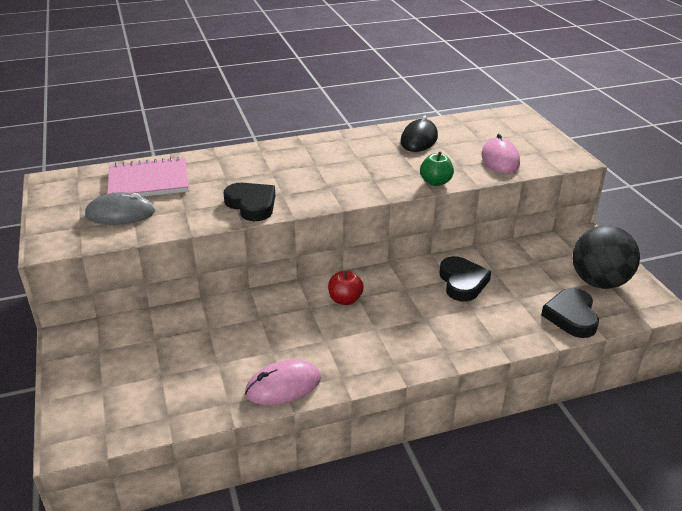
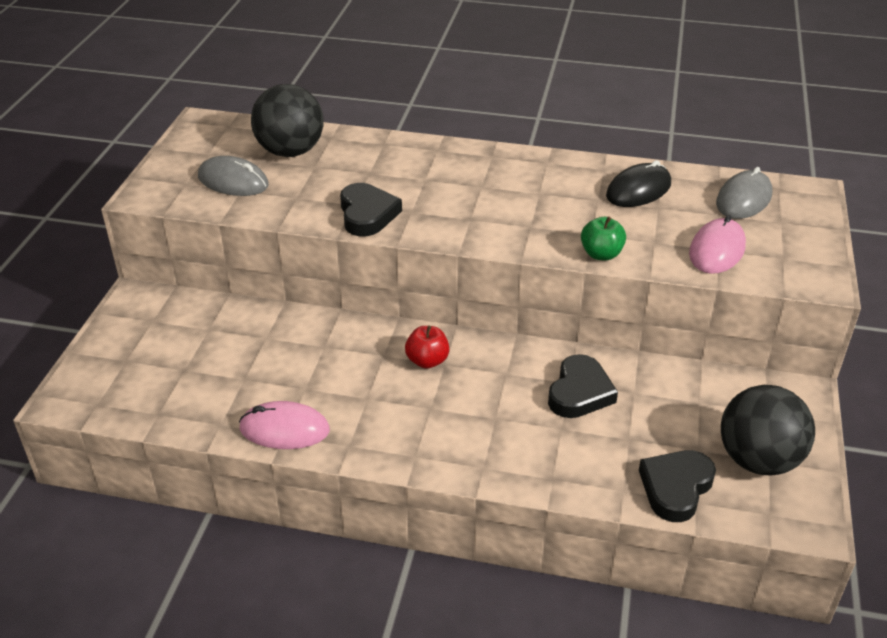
camera: 30 degrees right, 5 degrees up
(148, 181) = (290, 152): pink notebook -> black ball
(485, 127) = (743, 199): none -> grey mouse

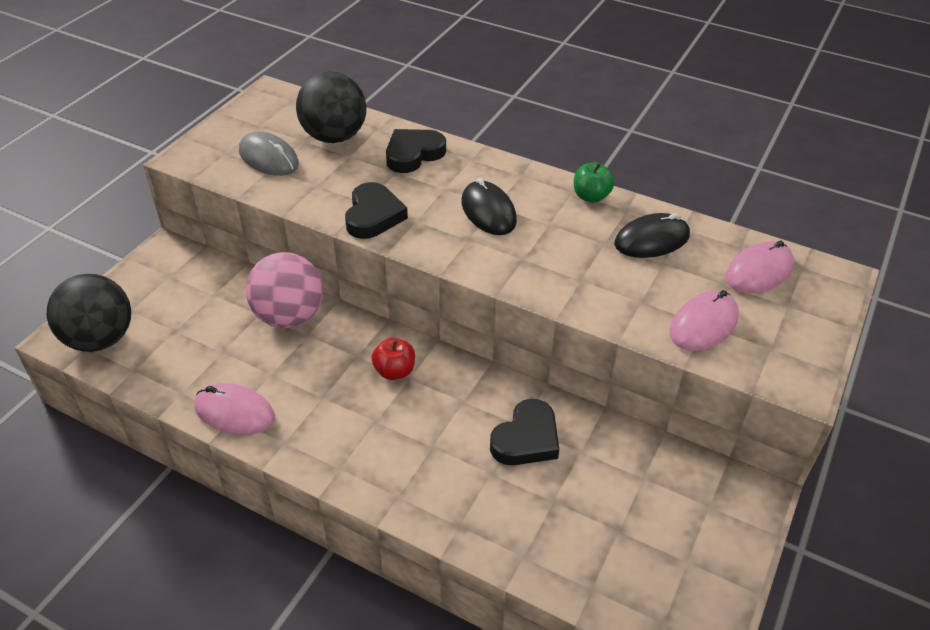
camera: 15 degrees right, 5 degrees up
(298, 333) = (289, 316): none -> pink ball
(476, 192) = (488, 211): none -> black mouse
(601, 254) = (580, 304): green apple -> green apple (591, 196)
(675, 488) = (578, 568): black heart -> black heart (413, 154)
(743, 199) = (758, 271): grey mouse -> pink mouse
(758, 460) = (677, 559): black ball -> black ball (100, 339)

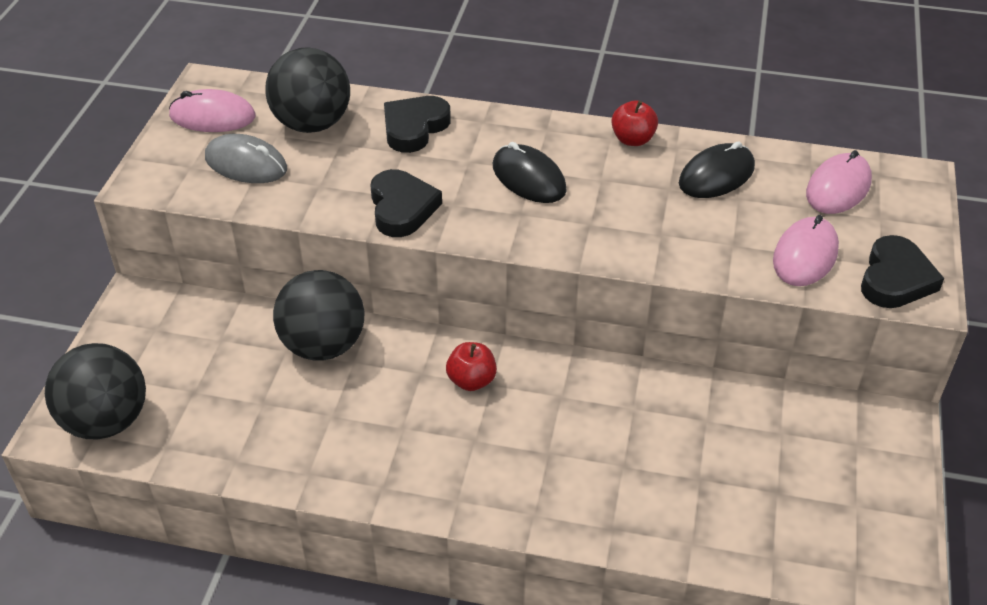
camera: 15 degrees left, 0 degrees up
(234, 412) = (309, 467): pink mouse -> pink mouse (212, 116)
(289, 316) = (323, 345): pink ball -> black ball
(526, 439) = (645, 420): black heart -> black heart (895, 279)
(591, 196) = (632, 139): green apple -> red apple

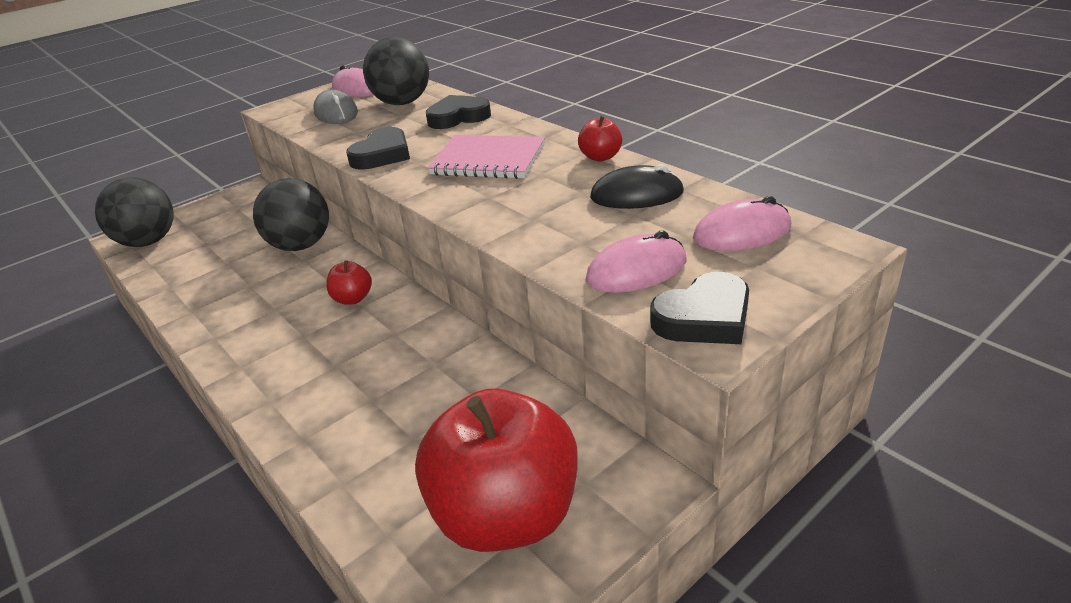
camera: 40 degrees right, 10 degrees down
(528, 178) = (488, 160): black mouse -> pink notebook
(834, 496) = (505, 515): none -> red apple

